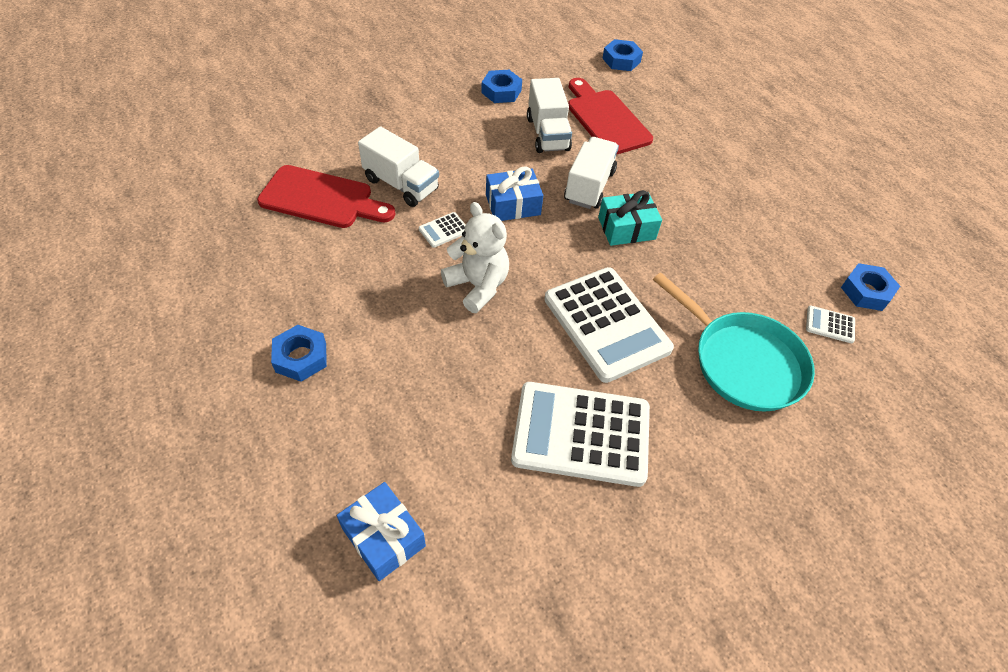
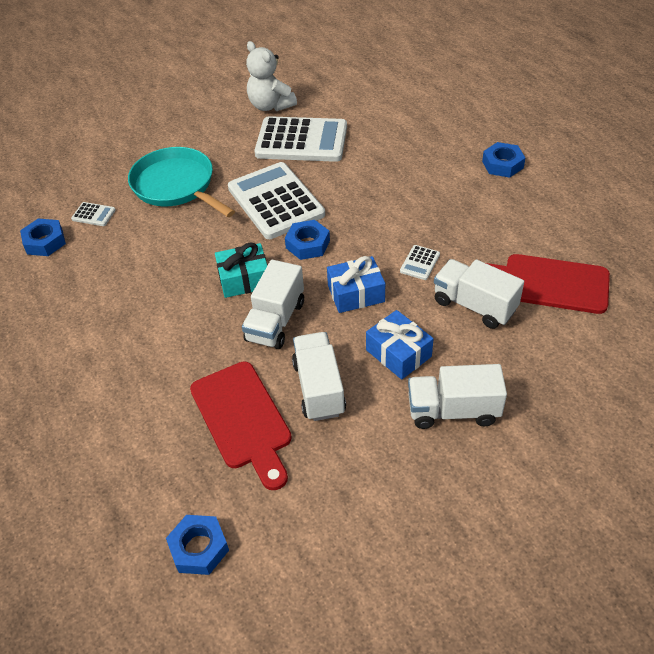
camera: 175 degrees left, 5 degrees down
(383, 537) = (416, 94): blue gift -> blue gift (398, 353)
(443, 112) = (453, 410): none -> white truck
(444, 230) = (420, 263): white calculator -> white calculator turned 150 degrees clockwise
(477, 286) = (381, 219): white teddy bear -> white teddy bear (270, 105)
(501, 91) = (382, 457): blue nut -> blue nut (308, 244)

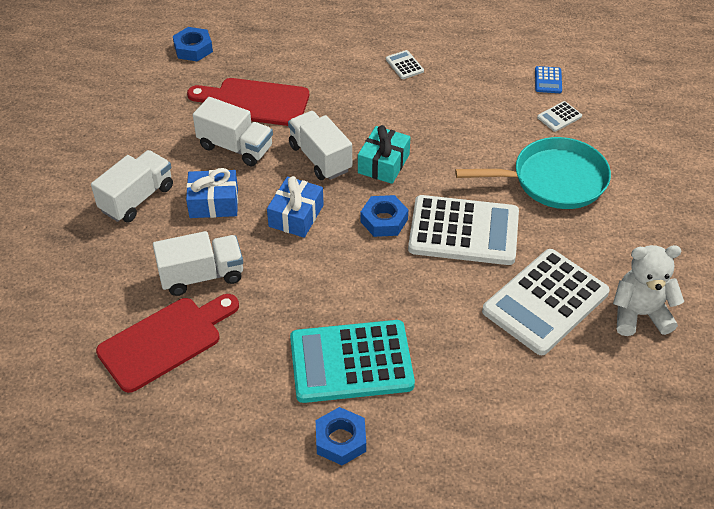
camera: 125 degrees right, 0 degrees up
(45, 242) = (548, 80): blue nut -> blue calculator
(420, 263) = (283, 275): white calculator -> white calculator (404, 65)
(447, 190) = (351, 362): none -> turquoise calculator

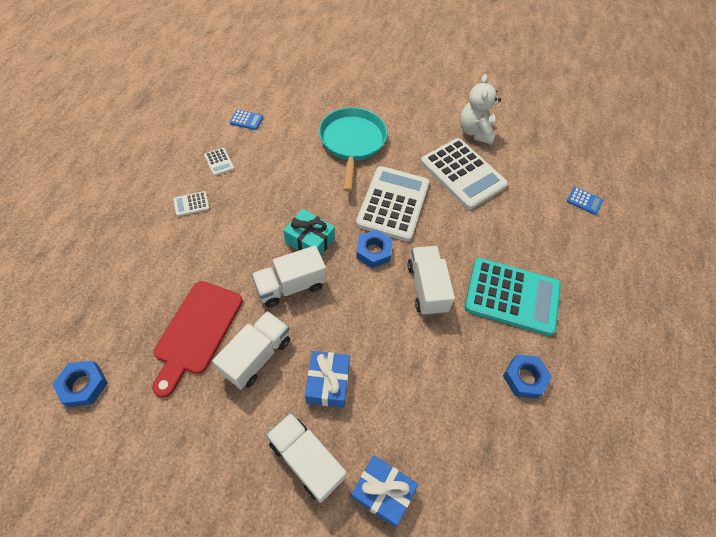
camera: 85 degrees left, 10 degrees up
(165, 341) = (489, 439): red cutting board -> none
(202, 276) = (417, 401): white truck -> white truck (426, 288)
(296, 216) = (357, 314): blue gift -> blue gift (382, 492)
(340, 440) = (580, 314): blue nut -> blue nut (524, 378)
(351, 362) = (512, 296): turquoise calculator -> turquoise calculator turned 75 degrees counterclockwise
(550, 460) = (584, 201): none -> blue calculator
(559, 117) = (288, 124): white calculator -> white calculator (219, 162)

